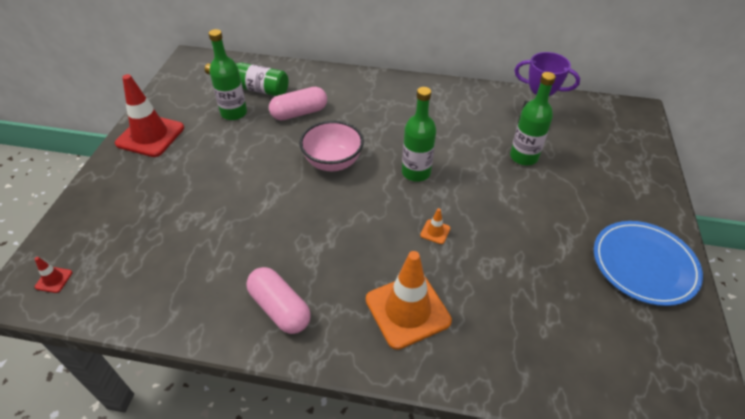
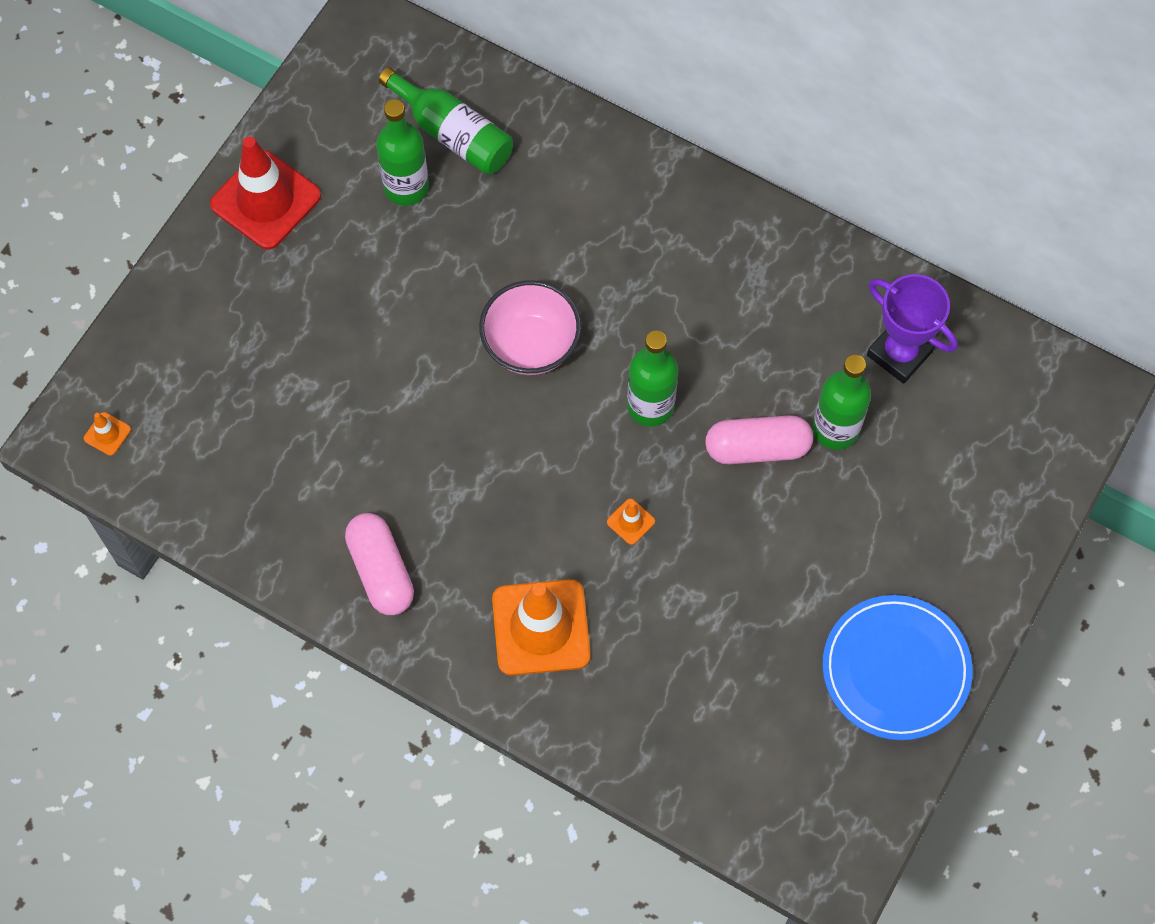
camera: 20 degrees right, 20 degrees up
(54, 280) = (107, 434): red traffic cone -> orange traffic cone
(299, 113) = (512, 219): pink capsule -> pink capsule (757, 448)

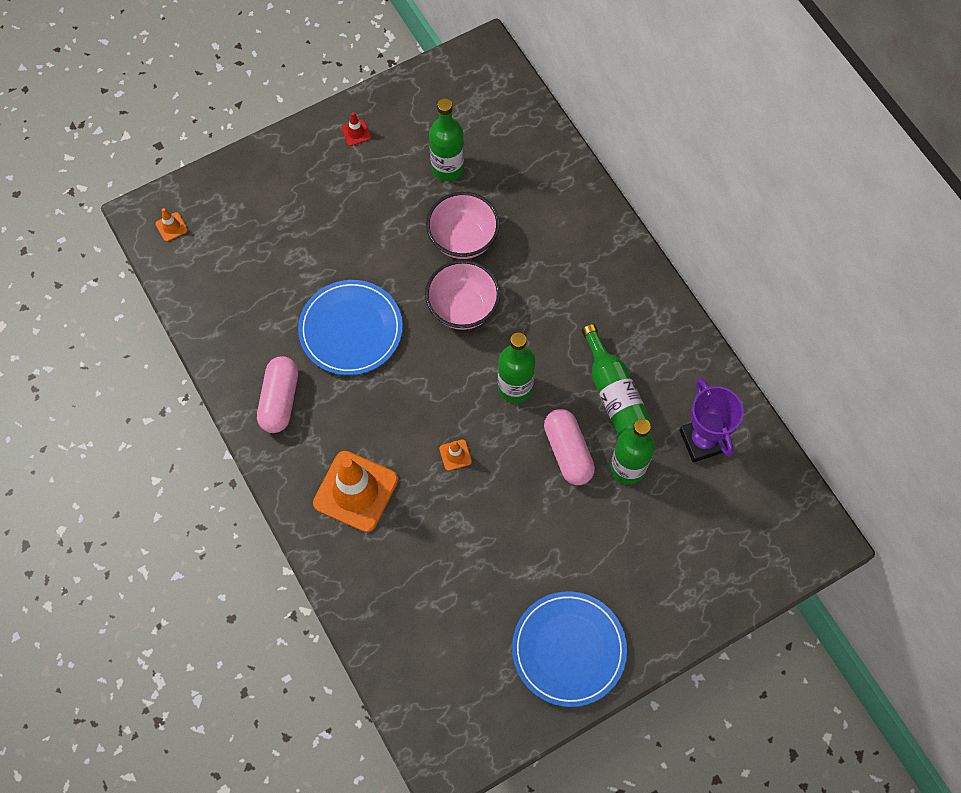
camera: 30 degrees right, 0 degrees up
(265, 200) = (356, 133): red traffic cone -> red traffic cone, size x0.41
(413, 441) = (351, 329): none -> blue plate
(453, 133) = (498, 149): green bottle -> green bottle (614, 393)
(479, 263) = (463, 239): none -> pink bowl
(757, 448) = (568, 452): pink capsule -> pink capsule turned 45 degrees clockwise

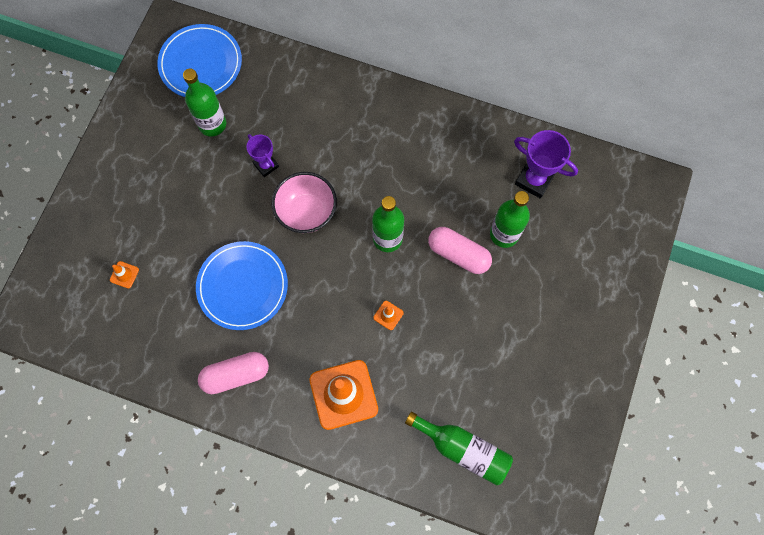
camera: 40 degrees left, 5 degrees up
(171, 227) = (46, 314): orange traffic cone -> orange traffic cone (124, 275)
(280, 400) = (236, 375): pink capsule -> pink capsule turned 75 degrees counterclockwise
(356, 133) = (125, 146): red traffic cone -> none
(463, 239) = (266, 165): pink bowl -> purple trophy
(568, 649) = (570, 382): blue plate -> blue plate (201, 64)
(614, 393) = (454, 192): green bottle -> green bottle (463, 449)

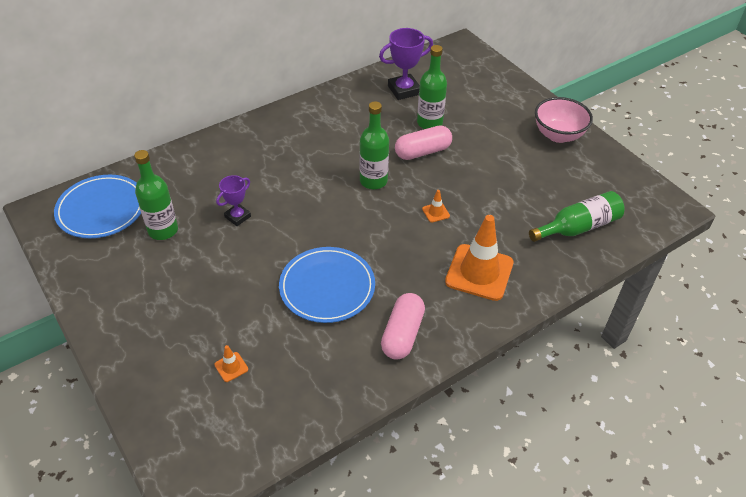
camera: 55 degrees left, 25 degrees down
(266, 165) = (237, 217): purple trophy -> purple trophy turned 45 degrees counterclockwise
(306, 212) = (304, 214): pink bowl -> pink bowl (558, 135)

